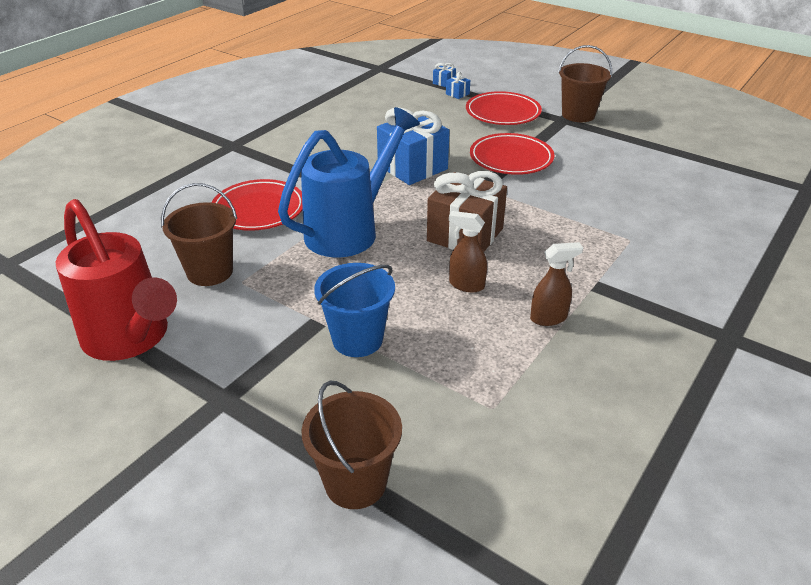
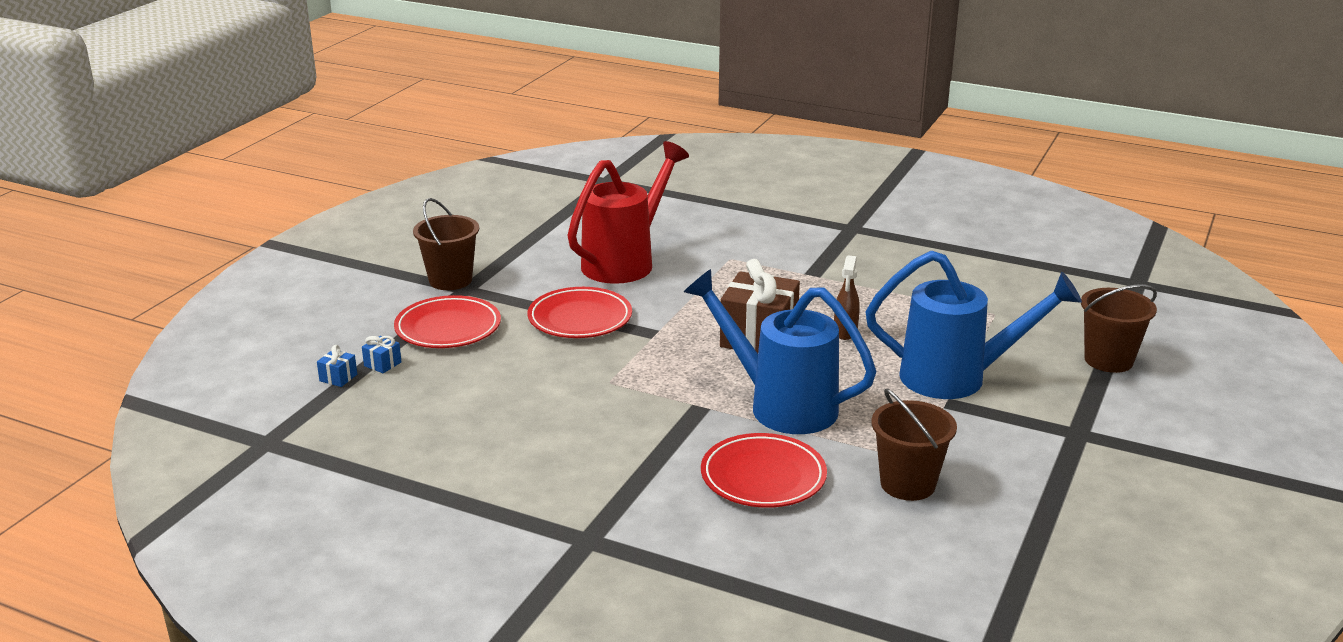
camera: 100 degrees left, 10 degrees down
(131, 339) = (1045, 507): red watering can -> red watering can (625, 262)
(357, 339) = (957, 378): blue bucket -> blue watering can
(412, 167) = (619, 380): blue gift -> none
(549, 318) = (871, 294): brown spray bottle -> none

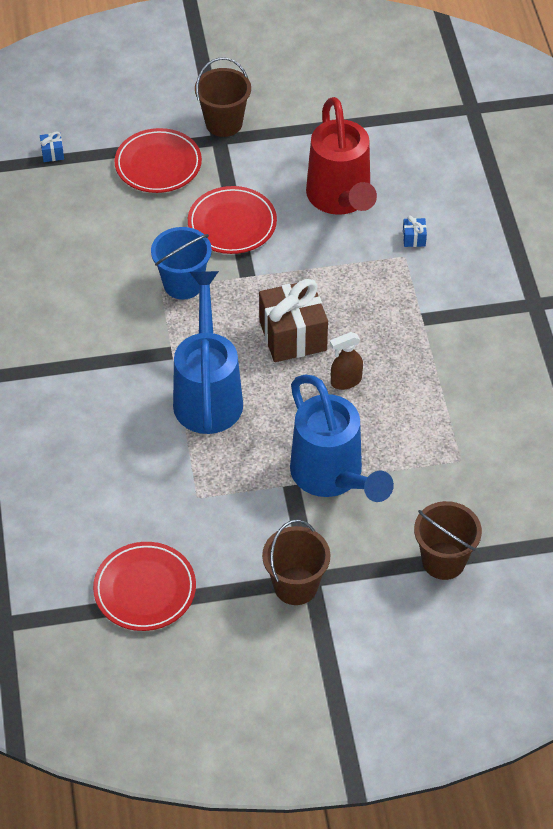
camera: 55 degrees right, 25 degrees up
(382, 364) = (86, 163): blue gift -> blue gift (414, 238)
(620, 369) = (183, 284): none -> blue bucket
(625, 262) = (341, 199): red watering can -> red watering can turned 75 degrees clockwise
(763, 477) = (111, 427): red plate -> red plate (145, 589)
(907, 484) = (163, 507): brown bucket -> brown bucket (295, 586)

